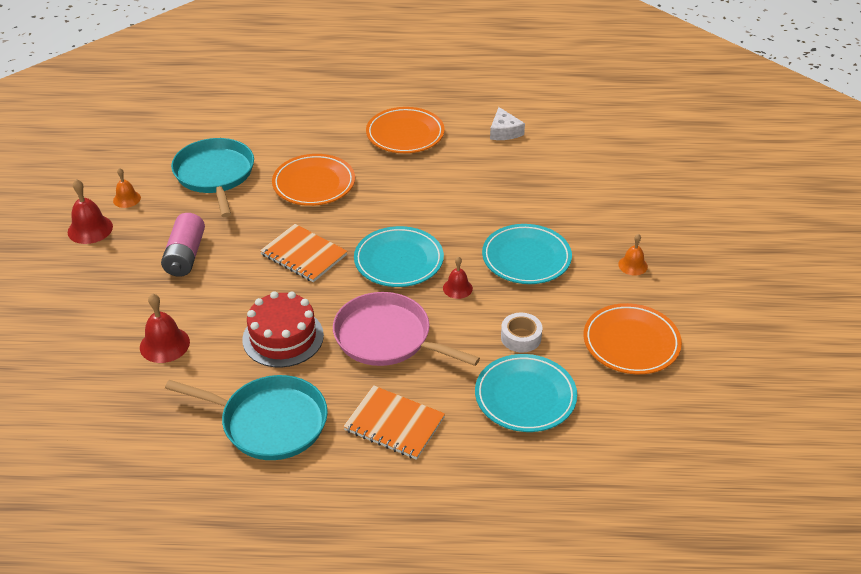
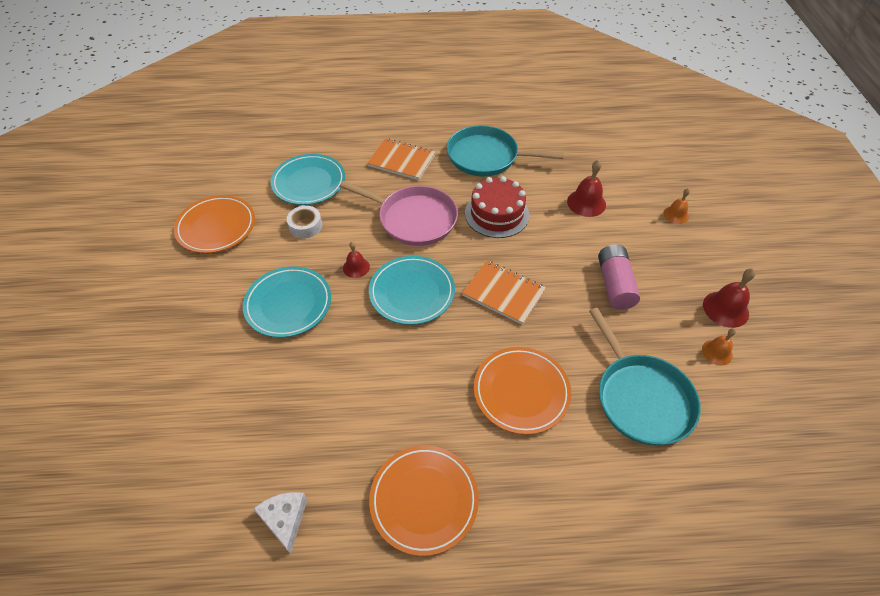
camera: 175 degrees right, 10 degrees up
(633, 265) = (186, 303): orange bell -> orange bell (676, 214)

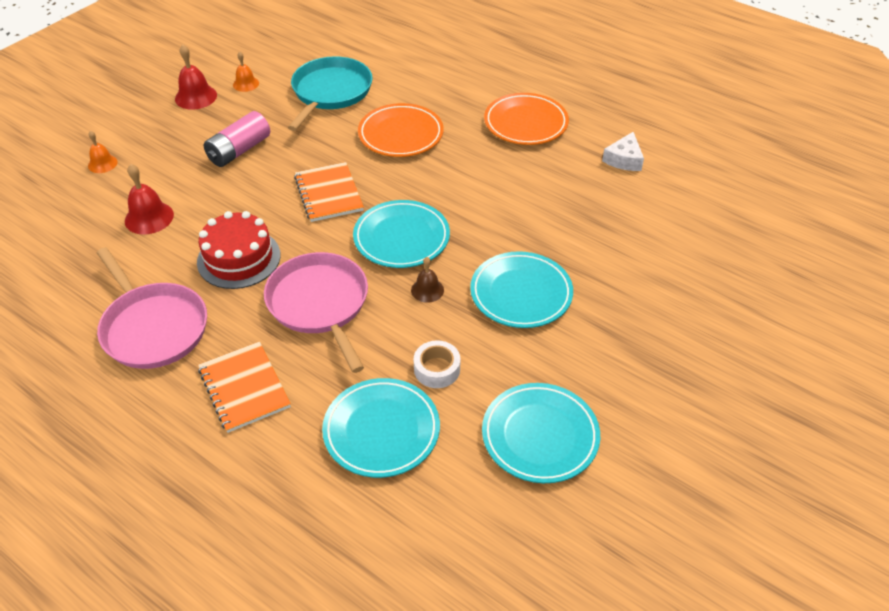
camera: 140 degrees left, 5 degrees down
(216, 227) = (540, 436): orange plate -> turquoise plate
(356, 267) = (427, 290): red bell -> brown bell
(486, 157) = (153, 327): turquoise pan -> pink pan

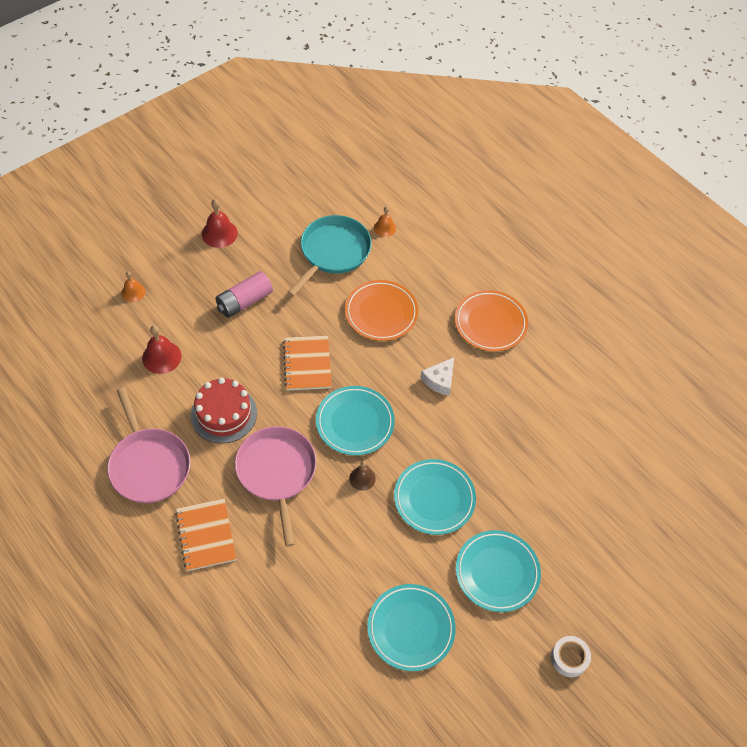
camera: 10 degrees right, 10 degrees up
(246, 84) = (263, 227): orange bell -> orange bell (384, 228)
(381, 430) = (297, 596): turquoise plate -> turquoise plate (497, 572)
(437, 369) = (350, 553): white tape -> white tape (569, 658)
(624, 159) = (562, 382): white cheese -> white cheese (439, 380)

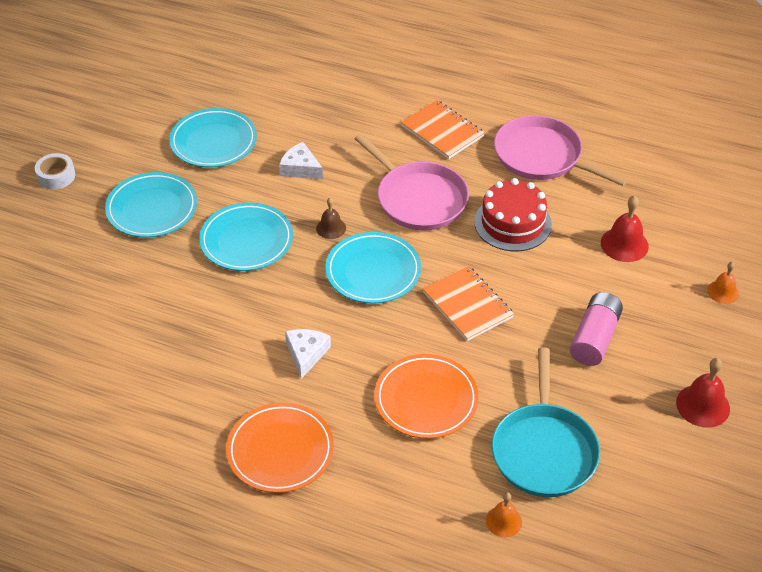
camera: 155 degrees right, 10 degrees down
(351, 555) = (300, 168): none -> white cheese

